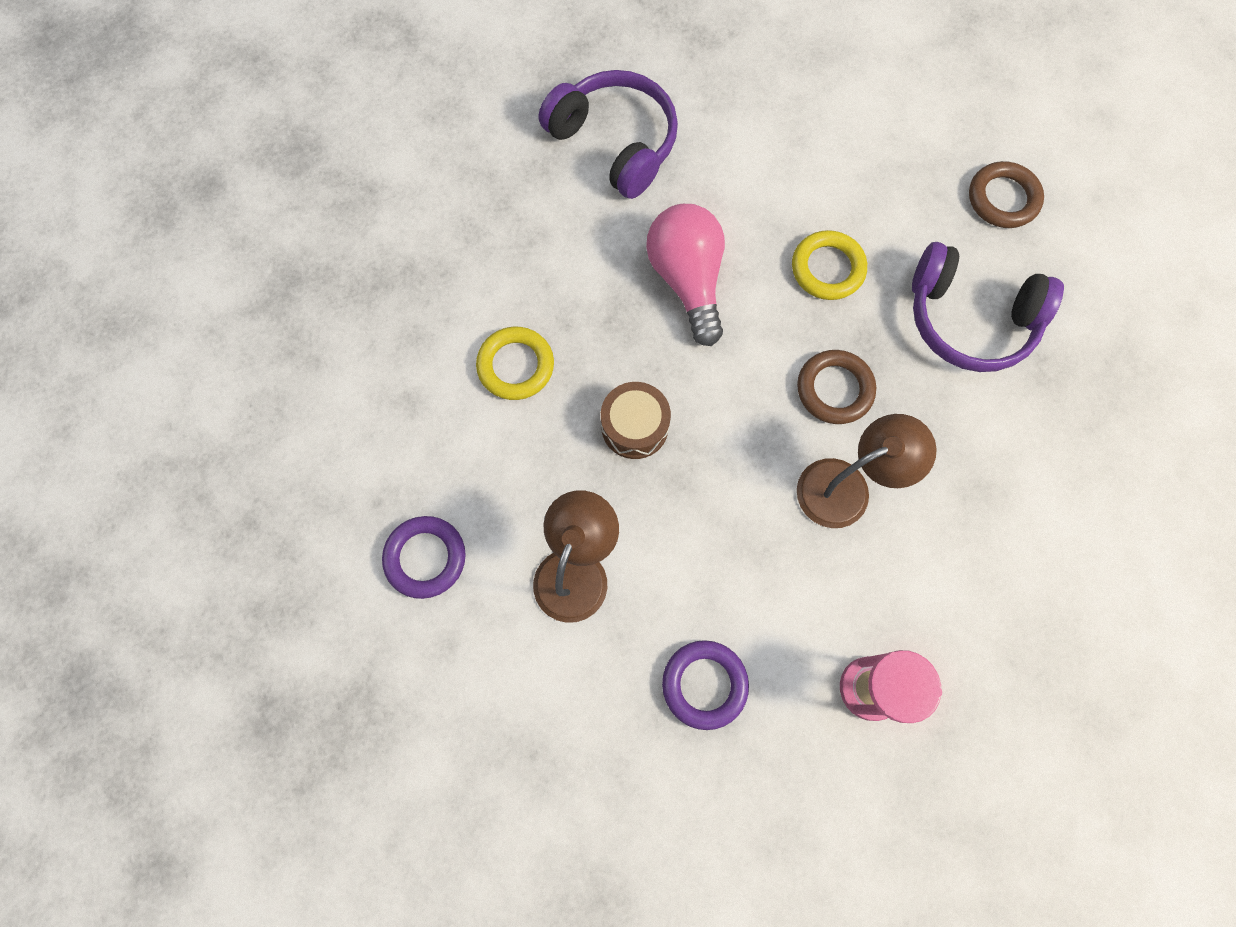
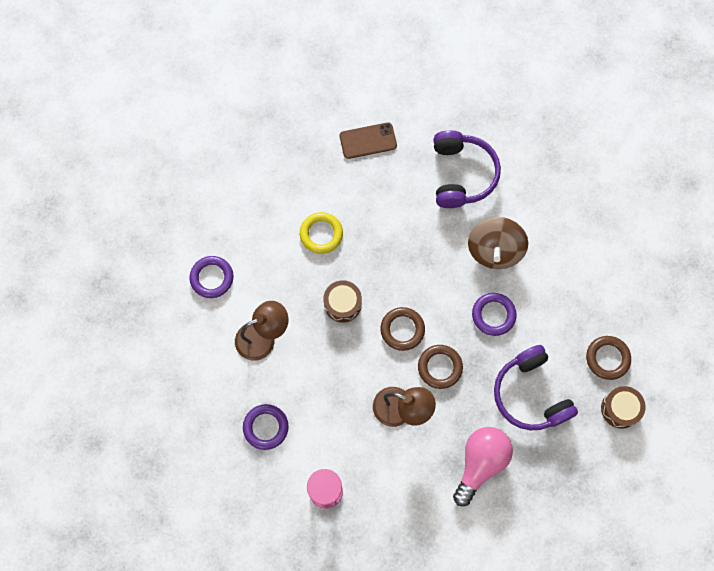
camera: 45 degrees right, 0 degrees up
(457, 202) = (368, 141): none -> brown phone
(687, 280) = (428, 264): pink light bulb -> pink light bulb (480, 463)
(741, 387) = (402, 329): none -> brown ring
(747, 194) = (495, 250): none -> brown spinning top
(827, 268) = (493, 315): yellow ring -> purple ring
(1079, 241) = (620, 409): none -> brown drum

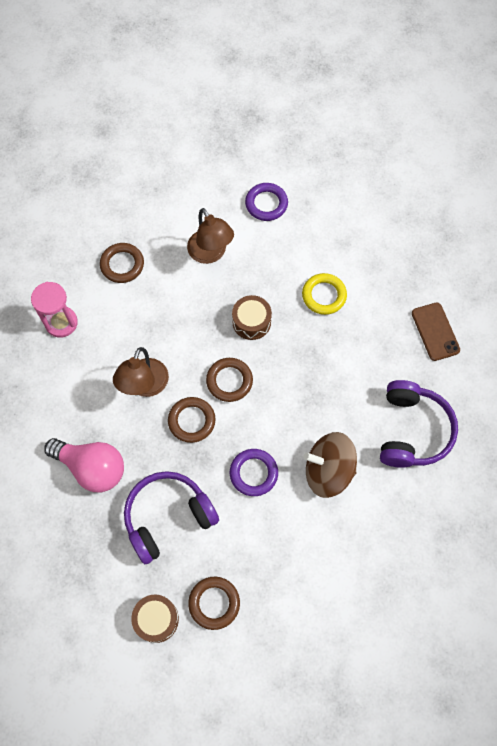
camera: 85 degrees right, 5 degrees down
(266, 427) = (122, 265): purple ring -> brown ring
(461, 174) = (412, 430): purple headphones -> purple headphones turned 75 degrees counterclockwise

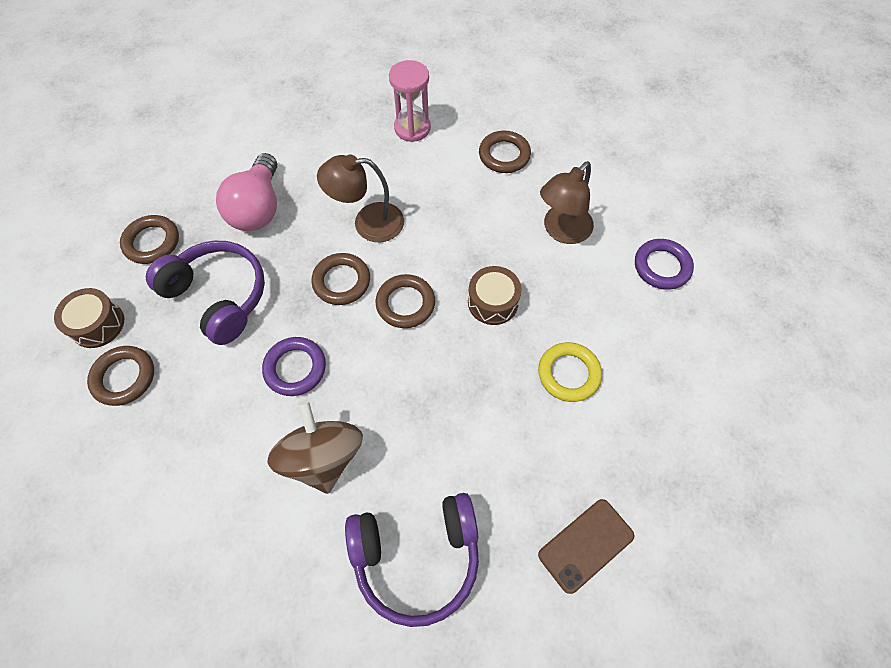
camera: 70 degrees right, 5 degrees down
(90, 563) = (152, 242): none -> brown ring

